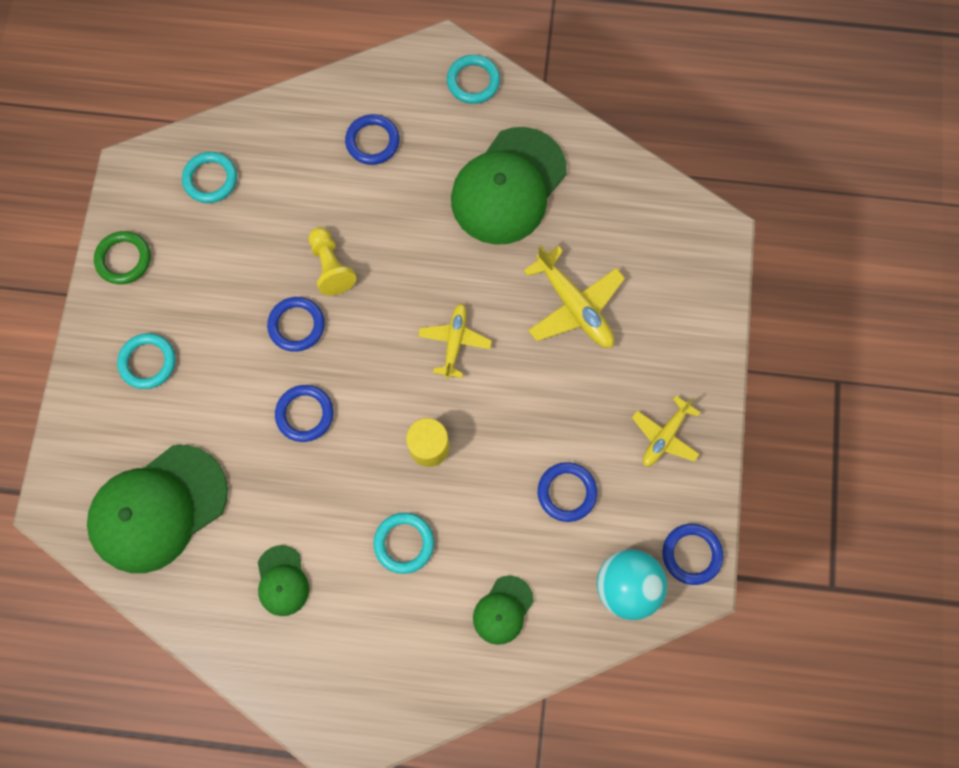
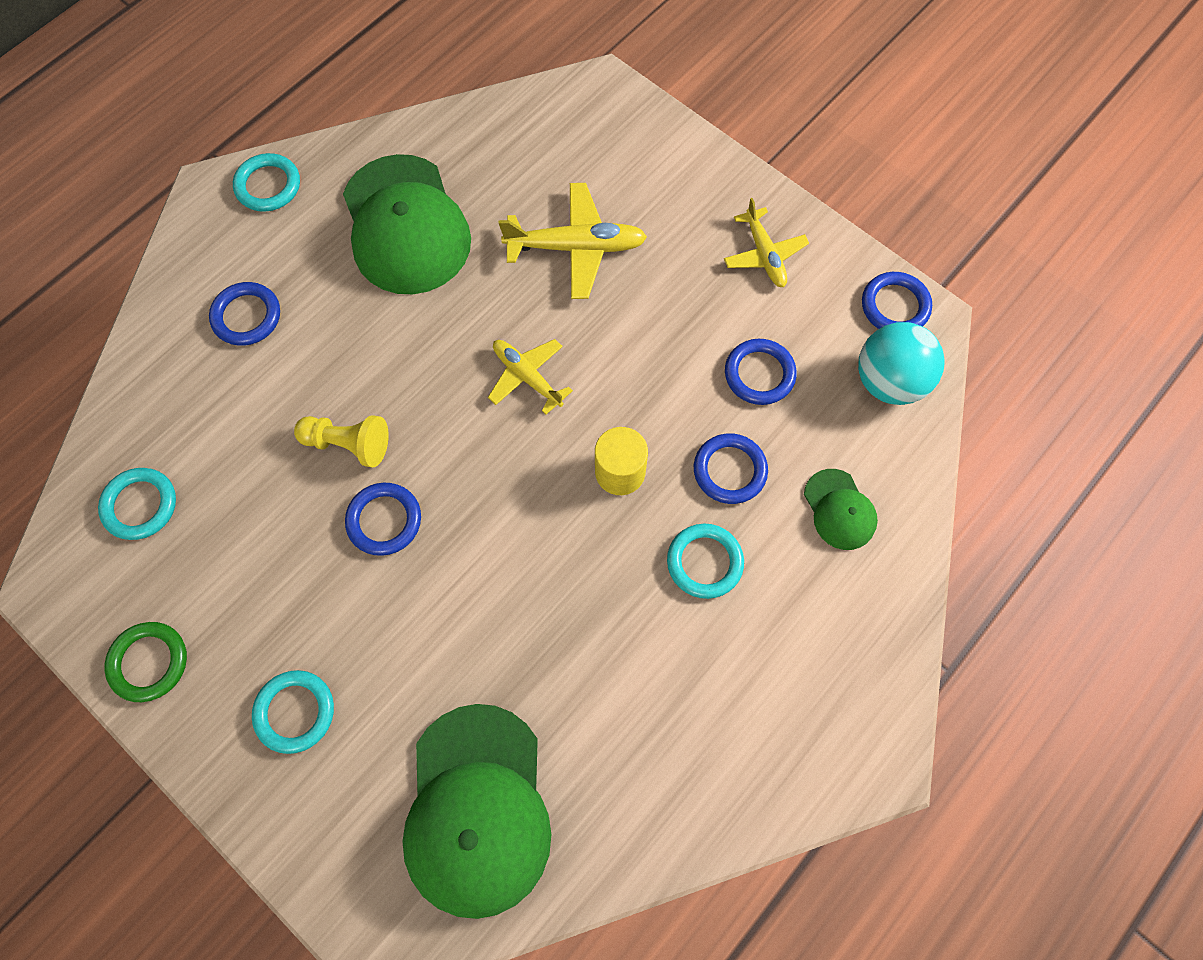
camera: 55 degrees left, 5 degrees down
(282, 581) = (659, 718): green cap -> none
(305, 414) = (490, 575): blue ring -> blue ring (729, 470)

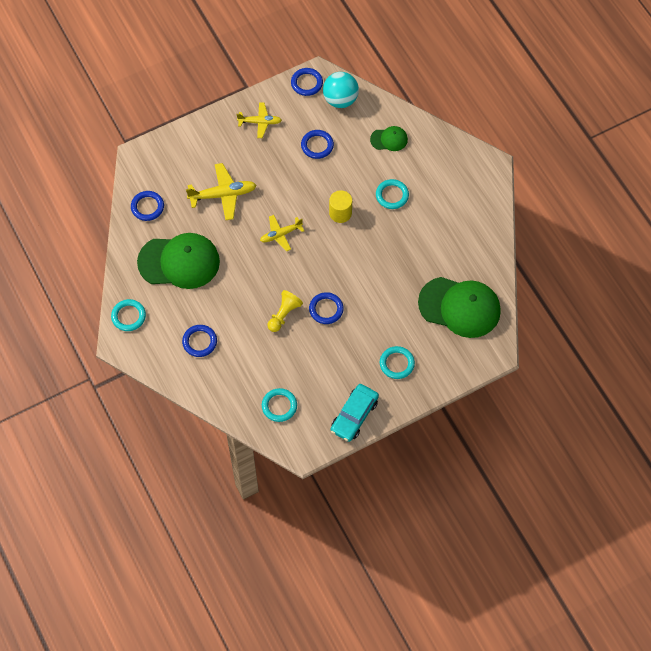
camera: 70 degrees left, 5 degrees down
(149, 662) = (354, 415): green ring -> turquoise car
(576, 247) = (223, 195): yellow plane -> yellow plane turned 60 degrees clockwise
(729, 470) = (356, 172): blue ring -> blue ring (147, 207)

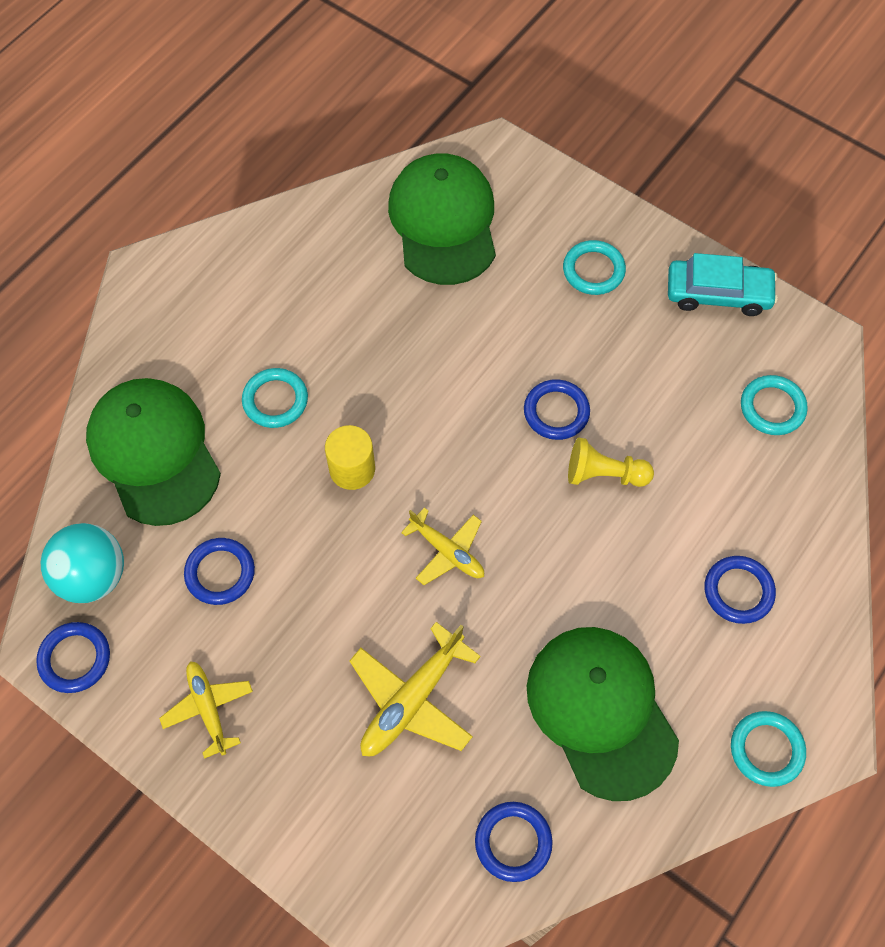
camera: 115 degrees left, 0 degrees up
(223, 195) = (412, 700): yellow plane -> yellow plane turned 105 degrees counterclockwise
(389, 139) = (154, 452): green cap -> green cap, size x2.10

